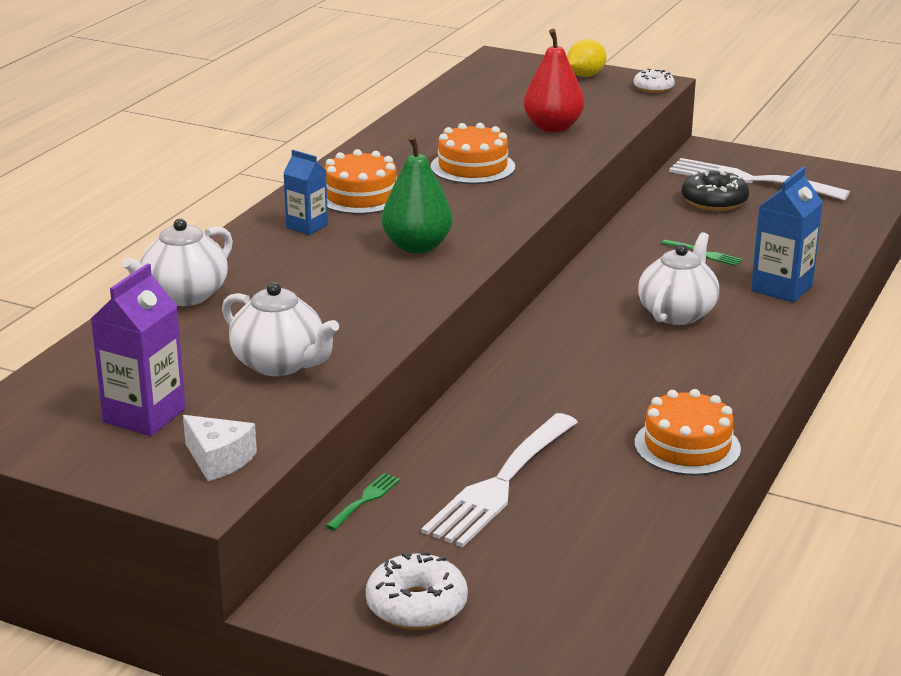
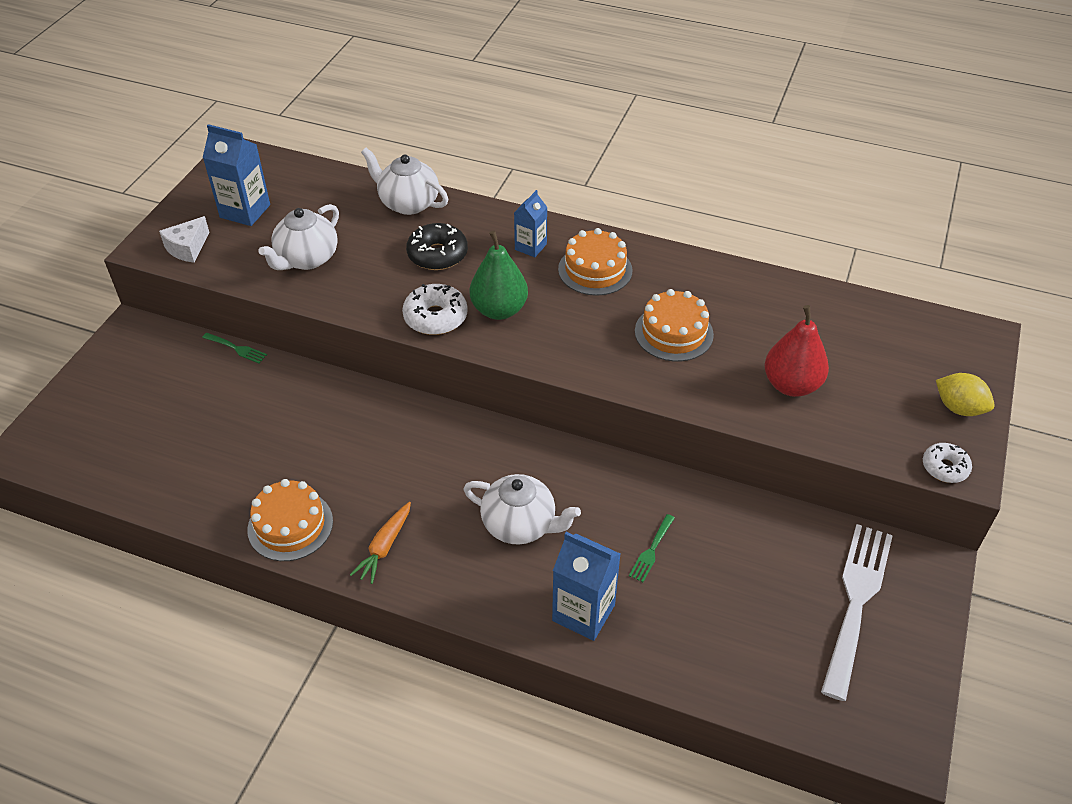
camera: 85 degrees right, 20 degrees up
(144, 416) = (245, 211): purple carton -> blue carton
(416, 605) = (116, 382): white donut -> white donut (435, 317)
(500, 484) = (248, 415): white fork -> none
(713, 387) = (384, 547): none -> orange carrot
(714, 201) = (786, 564): black donut -> black donut (437, 255)

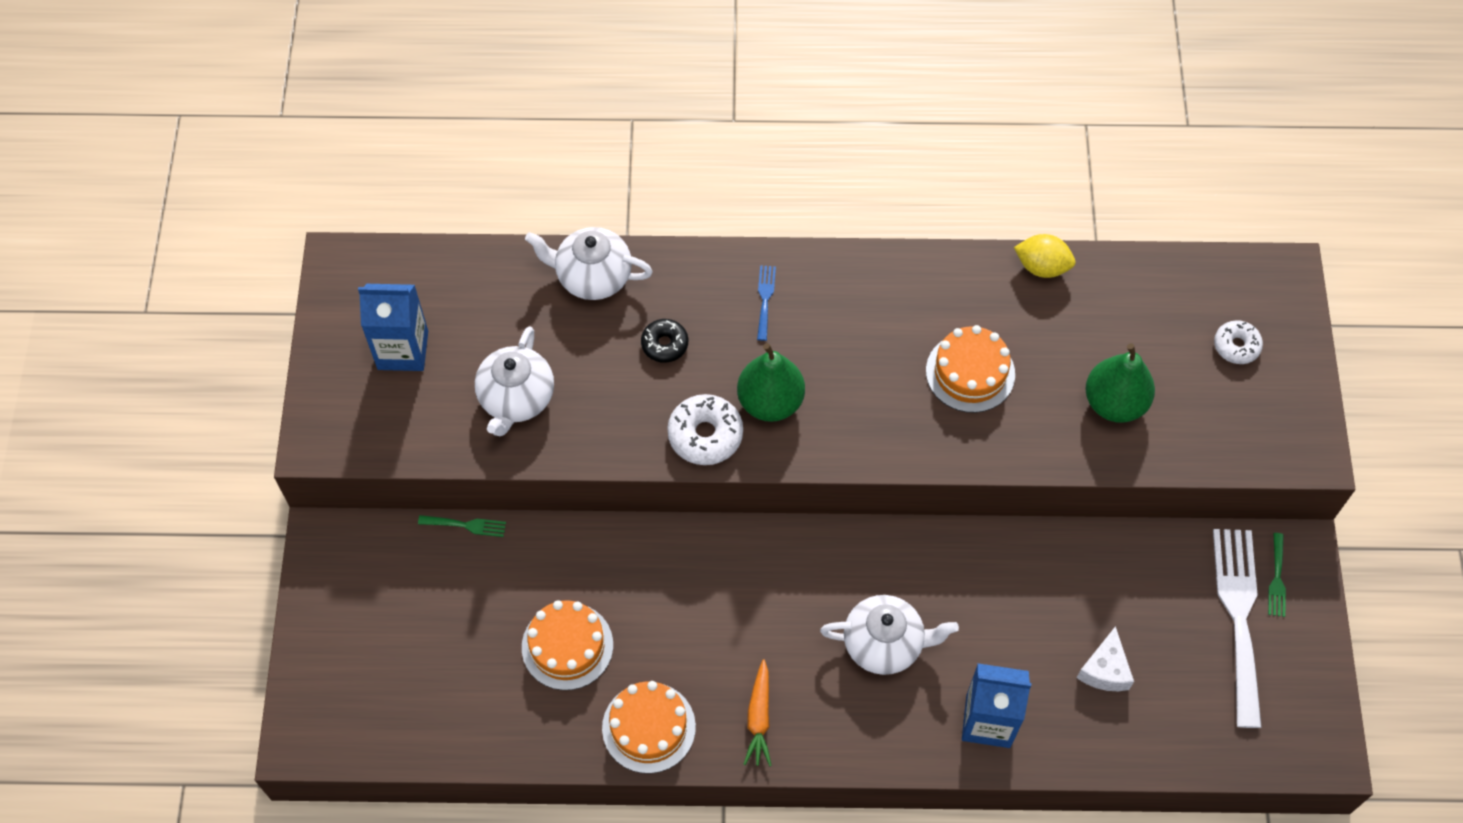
camera: 20 degrees left, 15 degrees up
(188, 248) = (366, 428): white cheese -> white cheese (1105, 670)
(437, 255) = (664, 344): black donut -> black donut, size x0.64
(530, 247) = (765, 299): blue carton -> blue fork
(595, 270) = (851, 310): orange cake -> orange cake (567, 646)
(651, 550) = (1026, 628): green fork -> green fork (1277, 579)
(791, 385) = (1114, 403): red pear -> green pear
(944, 467) = (1292, 457): white donut -> white donut (1236, 346)
(959, 408) = (1286, 377): yellow lemon -> yellow lemon (1042, 267)

